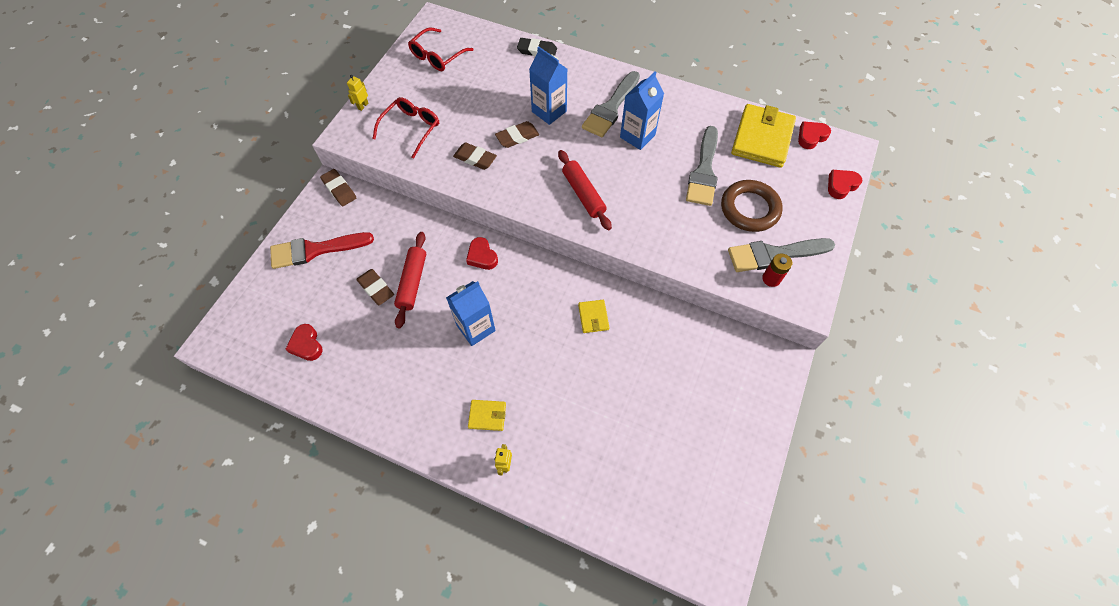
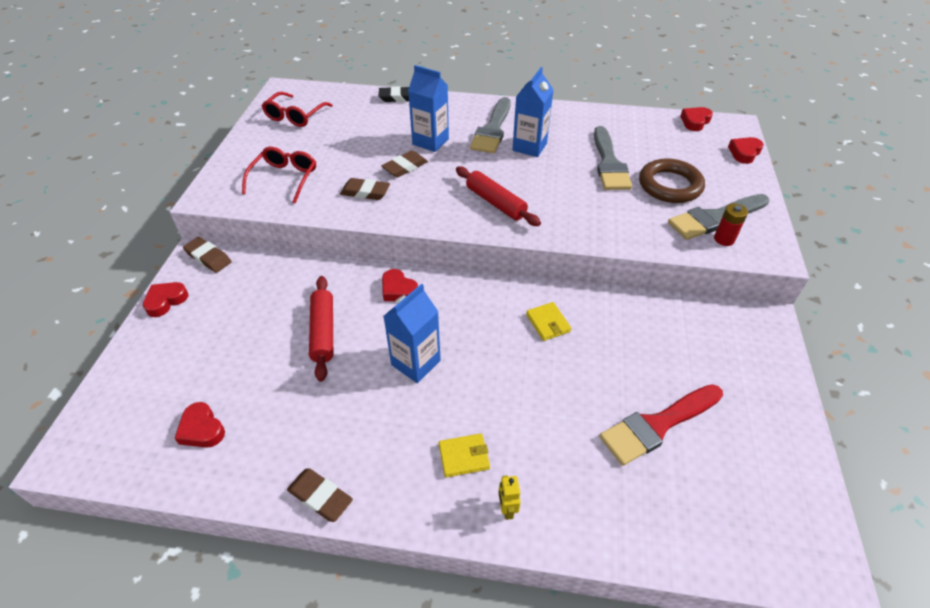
camera: 15 degrees left, 15 degrees down
(300, 225) = (166, 301): none -> red heart
(315, 250) = (191, 323): red brush -> red brush (657, 425)
(363, 106) = (222, 168): yellow robot -> none
(376, 288) = (279, 347): brown eraser -> brown eraser (320, 497)
(762, 138) = (650, 130): yellow wallet -> none

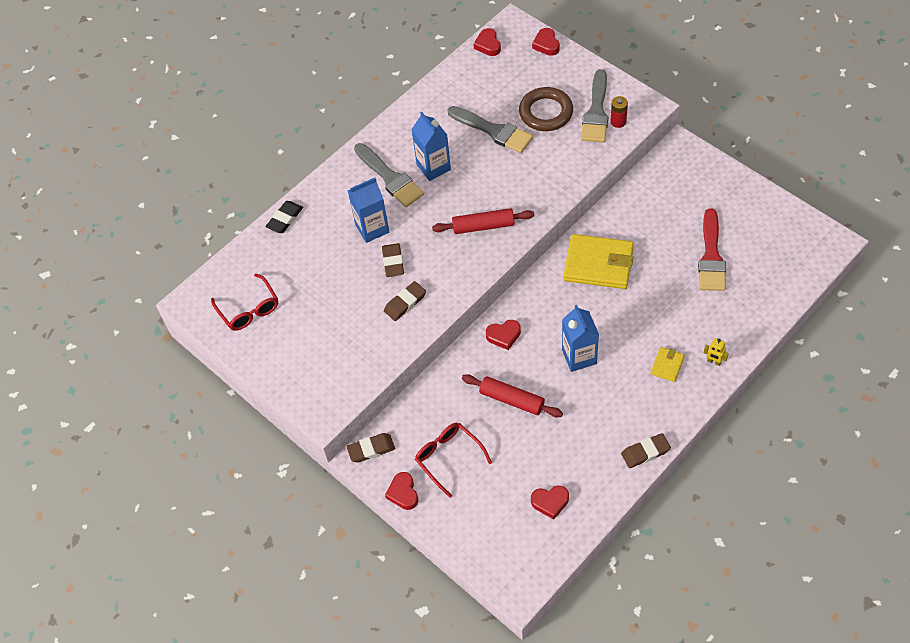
camera: 50 degrees left, 10 degrees up
(284, 179) = (342, 351): red glasses -> red glasses (448, 458)
(548, 323) = (598, 264): yellow wallet -> yellow wallet, size x2.13

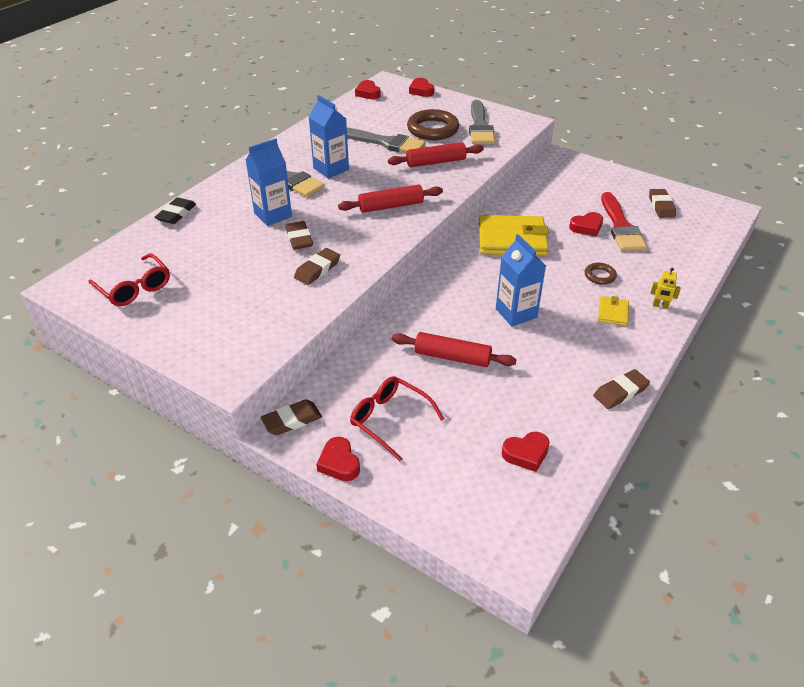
camera: 15 degrees left, 15 degrees down
(503, 336) = (429, 302): red heart -> red heart (586, 227)
(538, 165) = (436, 162): none -> red rolling pin
(618, 122) = (502, 131): red battery -> none
(669, 319) = (599, 276): none -> brown ring
(762, 231) = (661, 206): none -> brown eraser

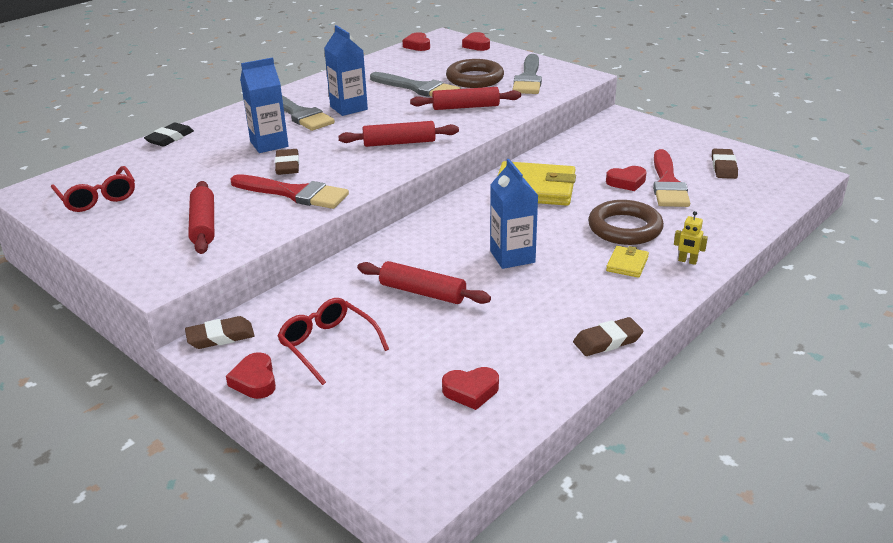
camera: 10 degrees right, 10 degrees down
(247, 311) = (203, 225): none -> red rolling pin
(317, 269) = (294, 193): brown eraser -> red brush
(599, 276) = (624, 228): brown ring -> brown ring, size x1.99

